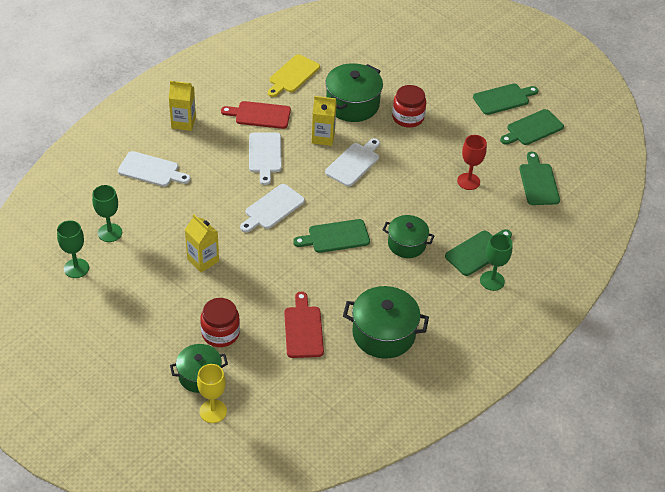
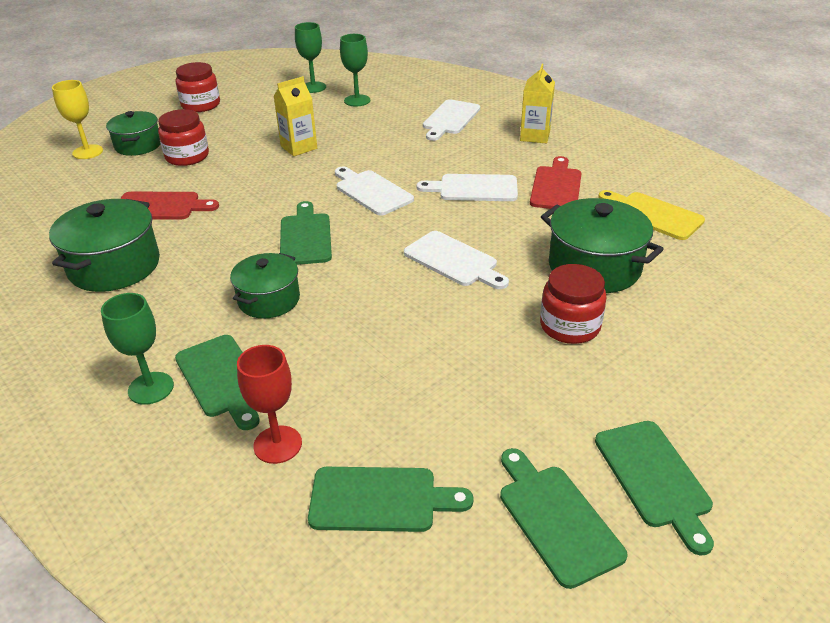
camera: 100 degrees right, 10 degrees down
(112, 349) = (201, 105): none -> red jar
(323, 137) = (512, 235): yellow carton -> none
(468, 181) = (397, 387): red goblet -> red goblet (277, 444)

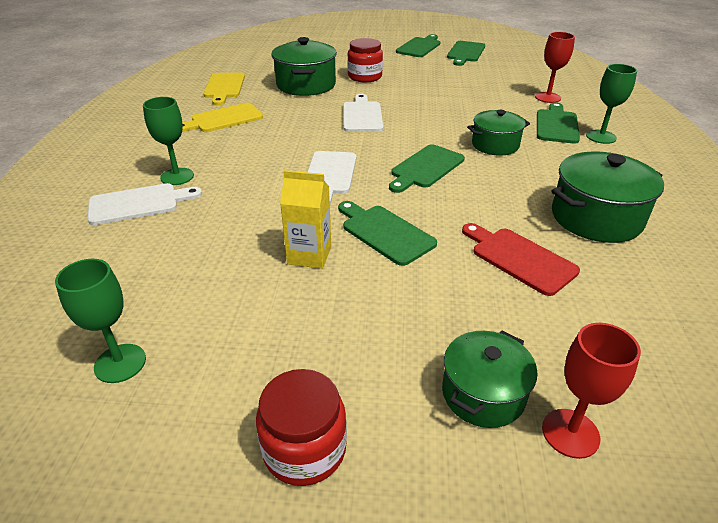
camera: 135 degrees left, 0 degrees up
(88, 152) = (570, 433): yellow goblet -> red goblet
(187, 156) = (435, 320): red jar -> none
(357, 100) = (139, 290): green goblet -> green goblet (177, 176)
(380, 499) = (520, 74): green cutting board -> green cutting board (385, 232)
(473, 188) = (266, 142): white cutting board -> none
(535, 136) = (139, 152): yellow carton -> none
(556, 186) = (223, 119): red cutting board -> yellow cutting board

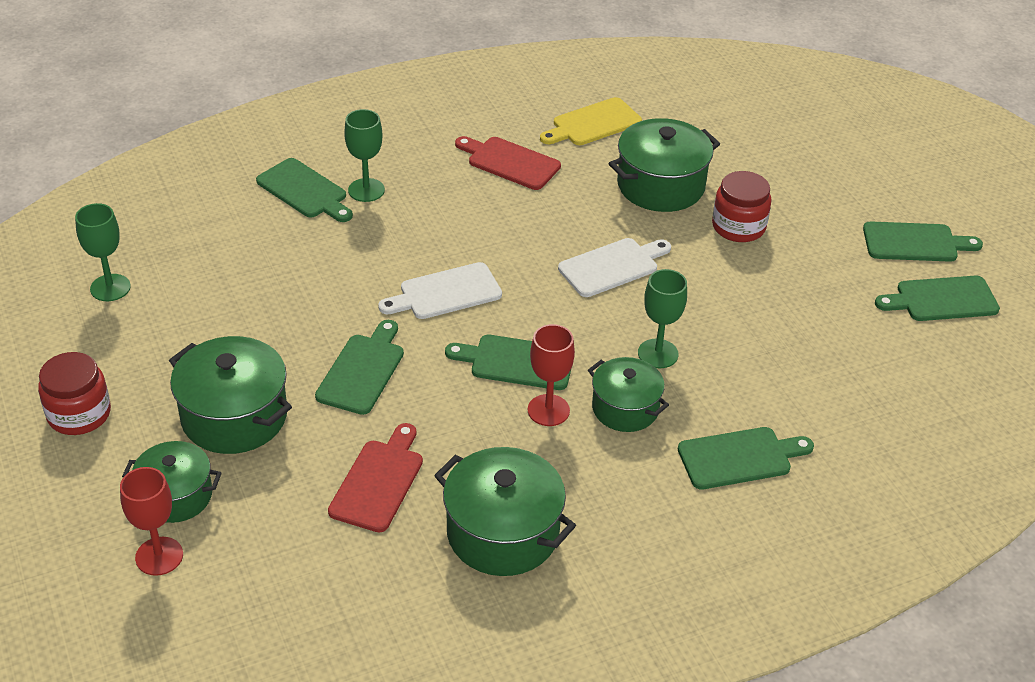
camera: 60 degrees right, 5 degrees up
(139, 204) = (305, 191): white cutting board -> green cutting board
(223, 119) = (510, 162): yellow cutting board -> red cutting board
(309, 255) = (294, 333): yellow carton -> none
(391, 320) = (234, 416): none -> green pot
(547, 97) = (835, 431): red goblet -> red goblet (548, 410)
(601, 137) = (737, 511): green goblet -> green goblet (658, 354)

